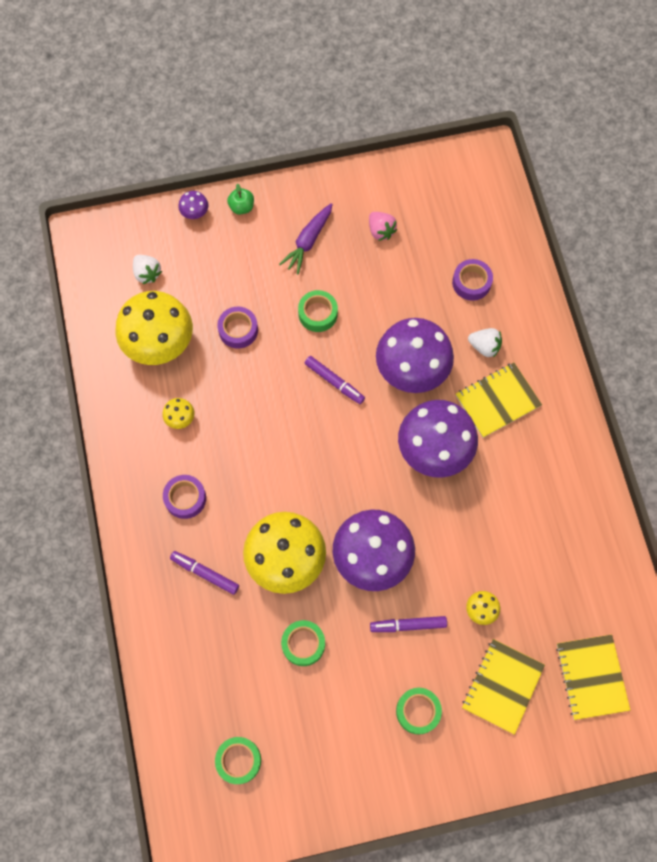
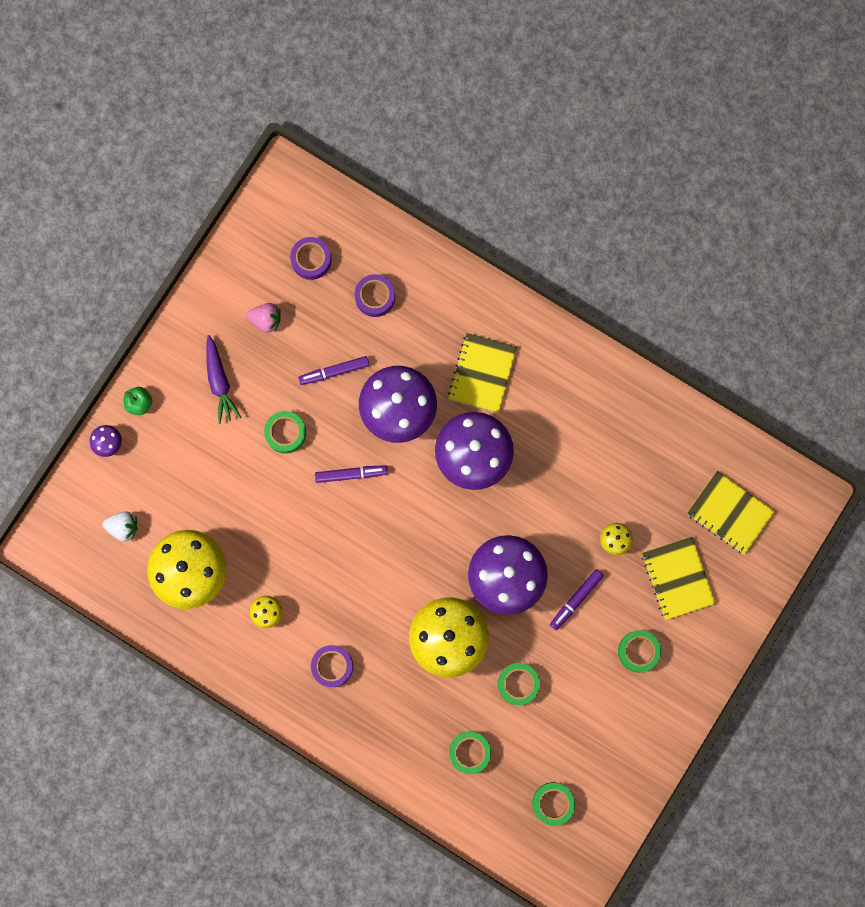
camera: 45 degrees left, 10 degrees up
(205, 573) = (401, 704): purple marker -> purple marker (334, 371)
(217, 658) = (469, 752): none -> green tape
(238, 330) = (239, 504): purple tape -> purple tape (311, 260)
(484, 347) = (433, 340): white strawberry -> none

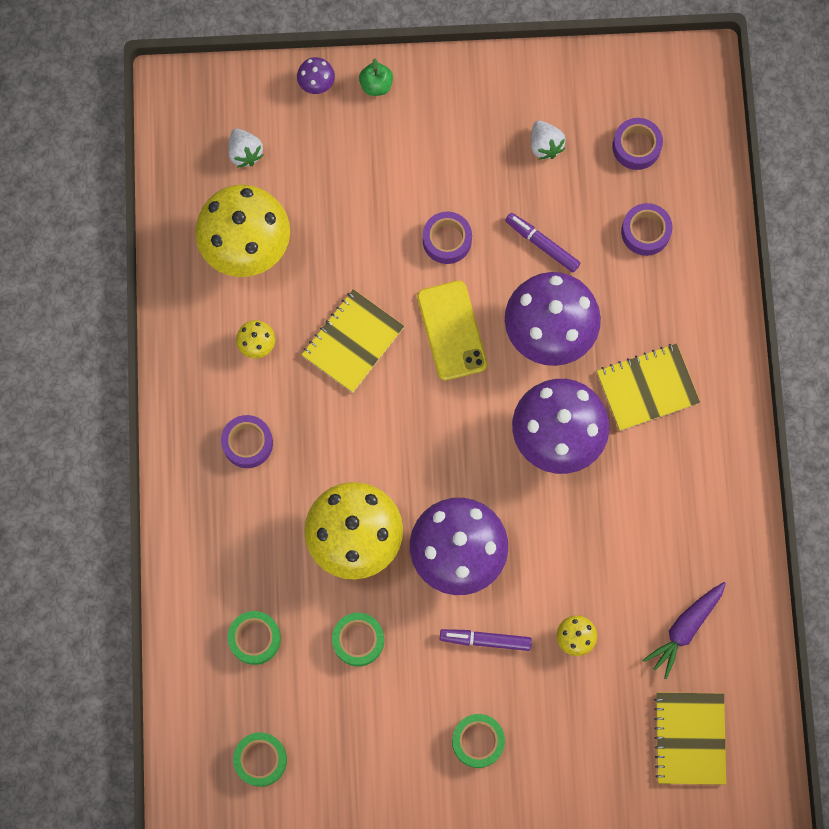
camera: 55 degrees right, 5 degrees down
(219, 382) = (451, 144): purple carrot -> purple carrot (685, 629)
(266, 320) = (545, 145): pink strawberry -> white strawberry
(285, 433) = (447, 240): green tape -> purple tape
(351, 474) = (451, 330): purple marker -> yellow phone
(677, 578) = (582, 730): yellow notebook -> yellow notebook (353, 342)

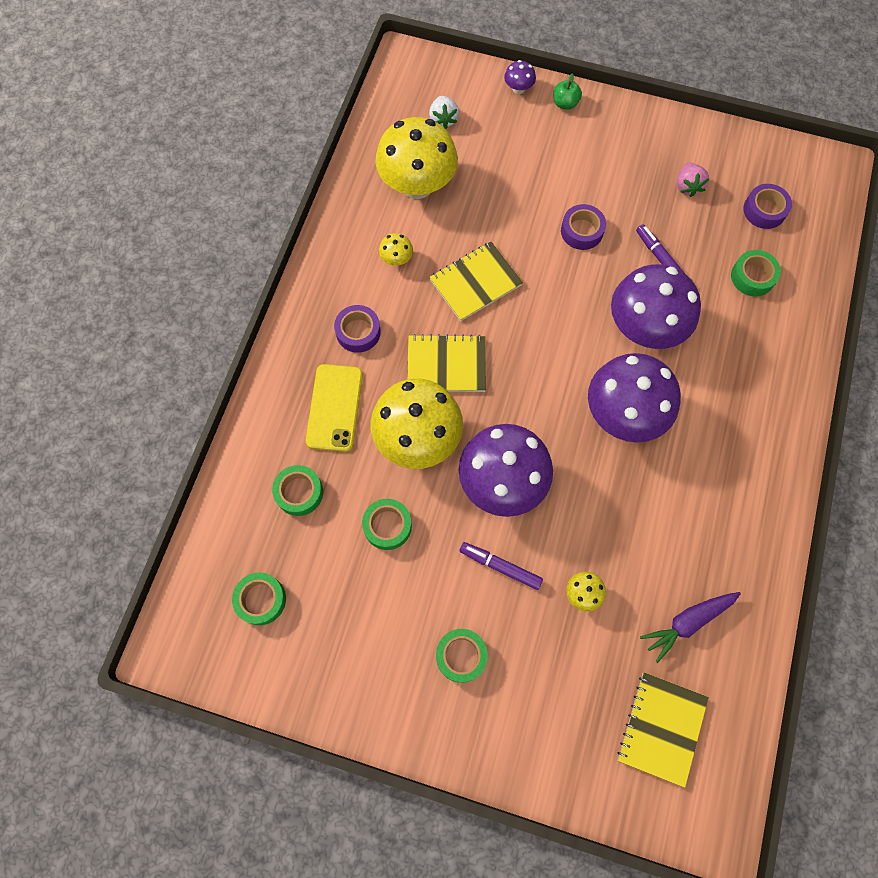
camera: 20 degrees right, 5 degrees down
(451, 330) = (561, 300): yellow phone -> yellow phone (334, 407)
(545, 145) = (687, 186): white strawberry -> pink strawberry
(645, 232) = (752, 277): purple tape -> green tape
(647, 388) = (716, 401): yellow notebook -> yellow notebook (446, 364)

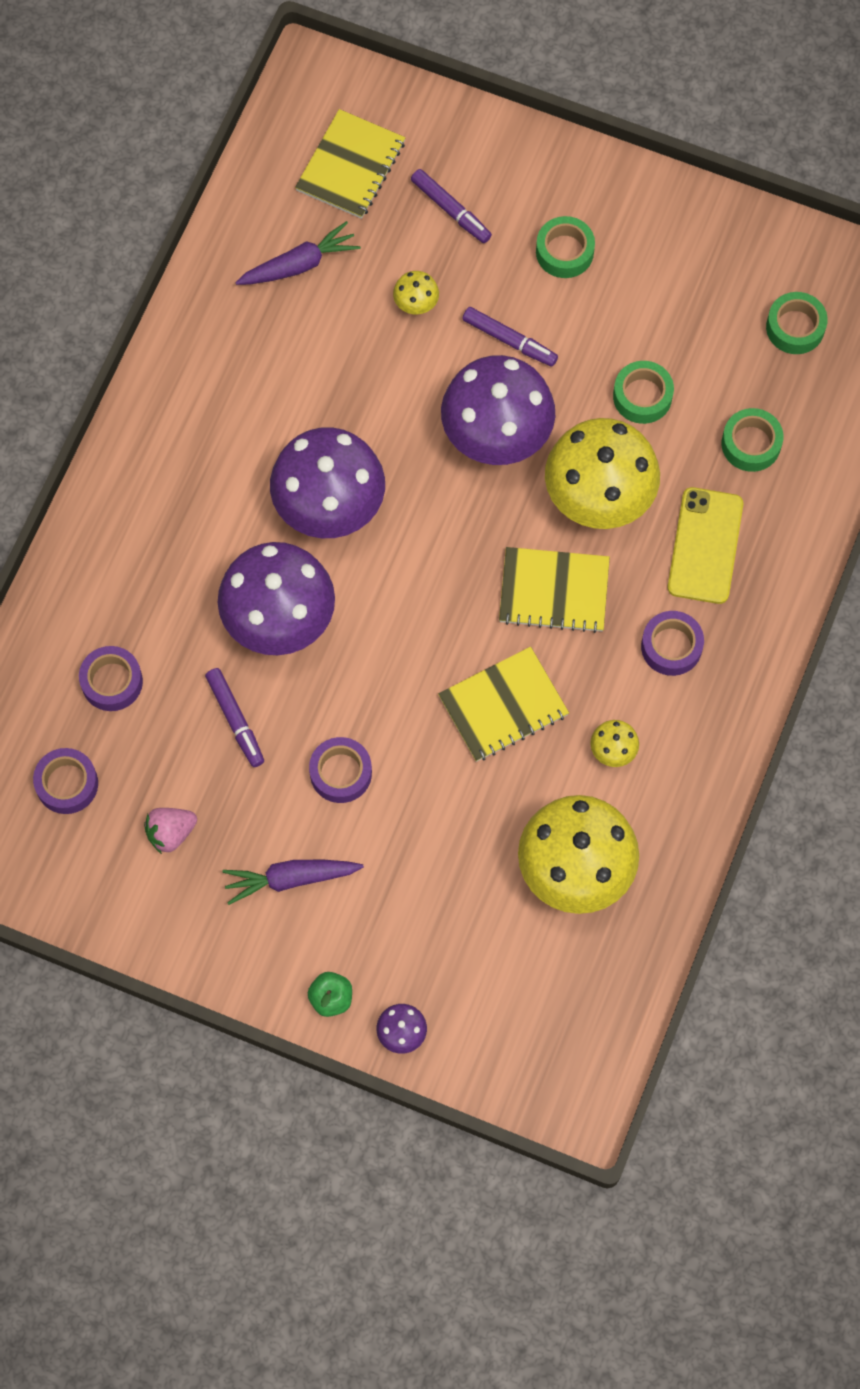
camera: 175 degrees left, 0 degrees up
(443, 119) = (527, 984): white strawberry -> none
(565, 689) = (451, 210): none -> purple marker
(603, 166) = (290, 879): none -> purple carrot
(687, 186) = (171, 833): pink strawberry -> pink strawberry turned 120 degrees counterclockwise
(752, 277) = (112, 682): green tape -> purple tape

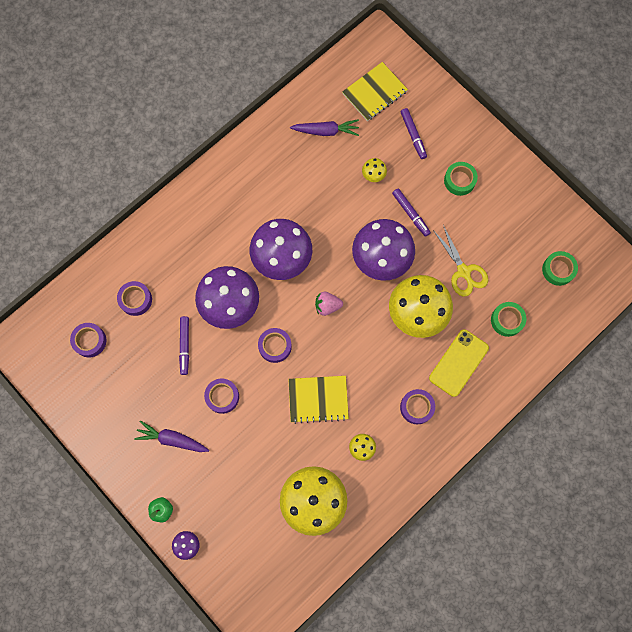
camera: 25 degrees right, 5 degrees up
(171, 833) = (126, 389): pink strawberry -> pink strawberry (327, 306)
(388, 653) = (275, 346): none -> purple tape
(554, 591) = (371, 352): yellow notebook -> none
(642, 396) = (463, 271): green tape -> yellow scissors

